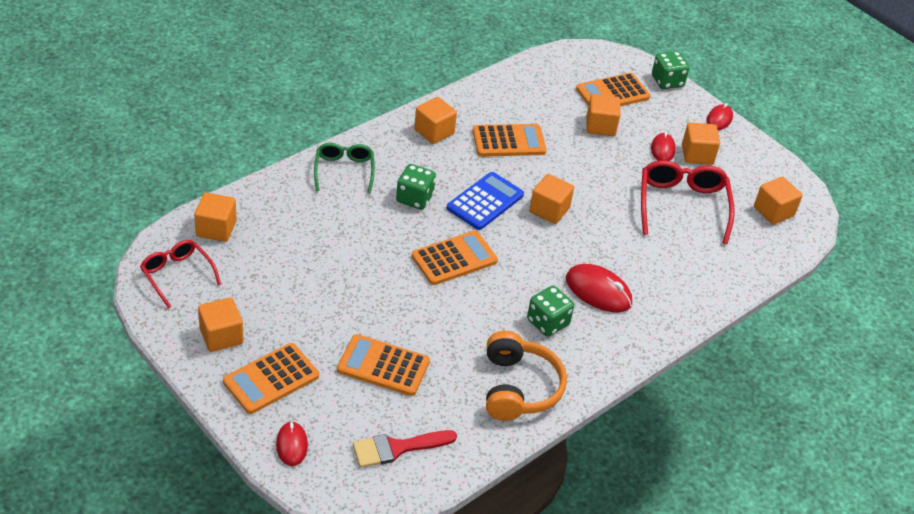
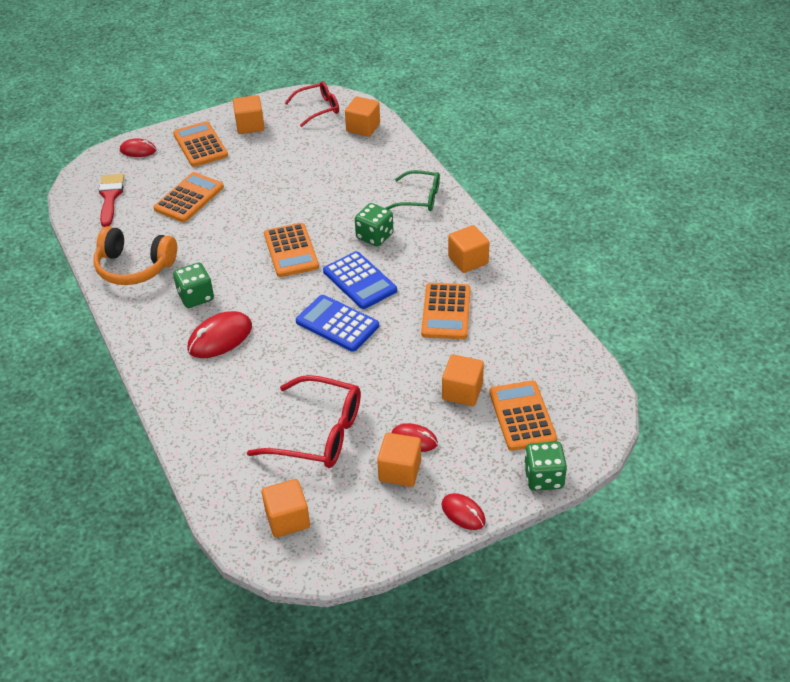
camera: 110 degrees right, 0 degrees up
(549, 210) = (337, 324): orange cube -> blue calculator

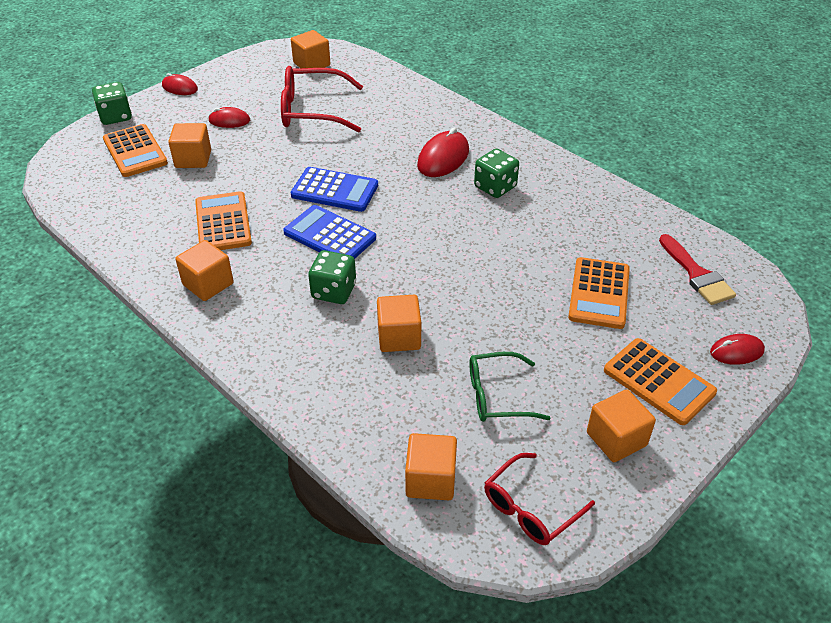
camera: 160 degrees right, 0 degrees up
(134, 267) = (584, 202): orange headphones -> none
(291, 251) = (426, 253): orange calculator -> none
(400, 471) = (236, 101): orange cube -> orange cube (399, 337)
(420, 198) = (292, 360): green glasses -> green glasses (497, 396)

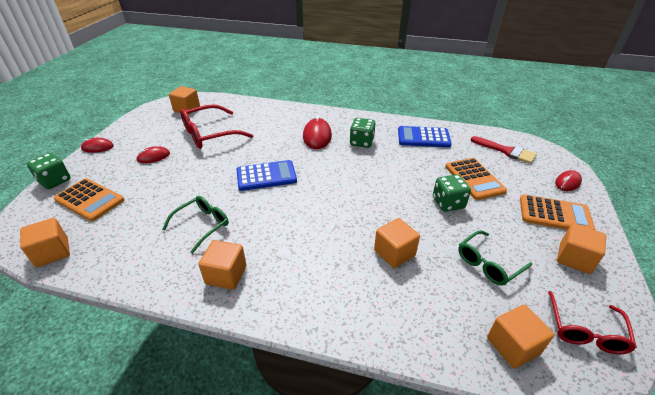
camera: 30 degrees left, 5 degrees down
(193, 159) = (144, 190): orange cube -> orange cube (52, 252)
(223, 223) = (202, 225): orange calculator -> green glasses
(329, 235) = (288, 205): blue calculator -> blue calculator (423, 137)
(334, 291) = (324, 241): green dice -> green dice (448, 203)

